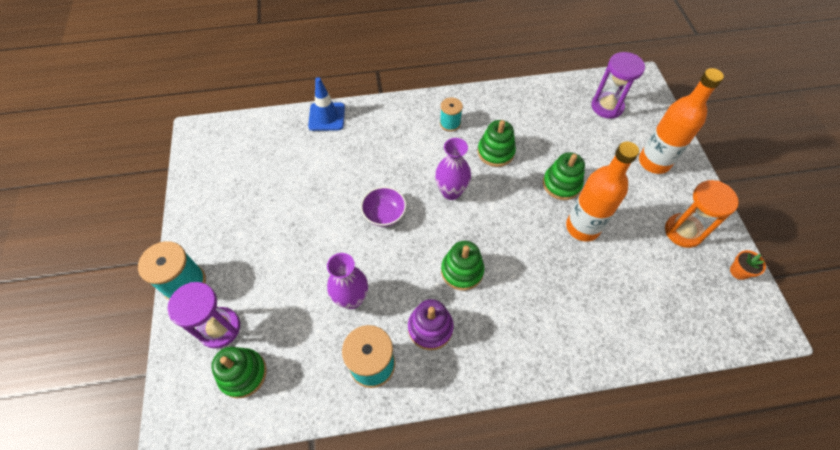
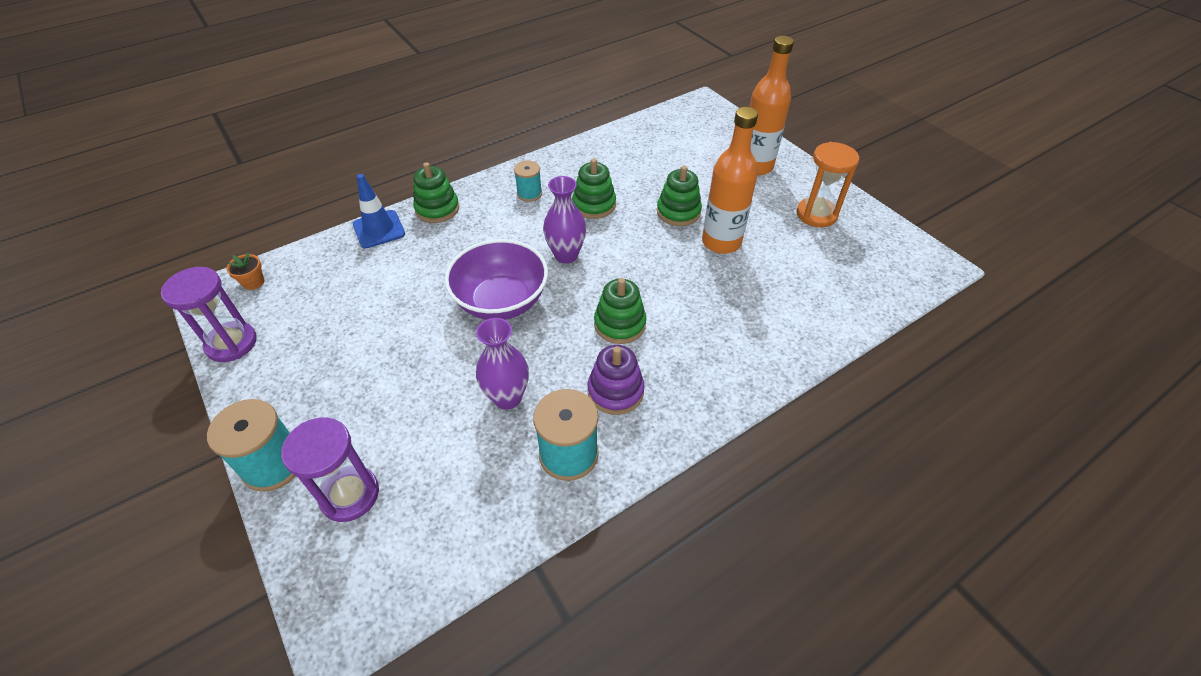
camera: 25 degrees left, 10 degrees down
(243, 374) = (408, 532): green stacking toy -> green stacking toy (437, 209)
(384, 214) = (501, 301): purple bowl -> purple bowl, size x1.77
(607, 106) = (684, 134): purple hourglass -> purple hourglass (231, 343)
(739, 271) = (884, 230): orange flower pot -> orange flower pot (253, 282)

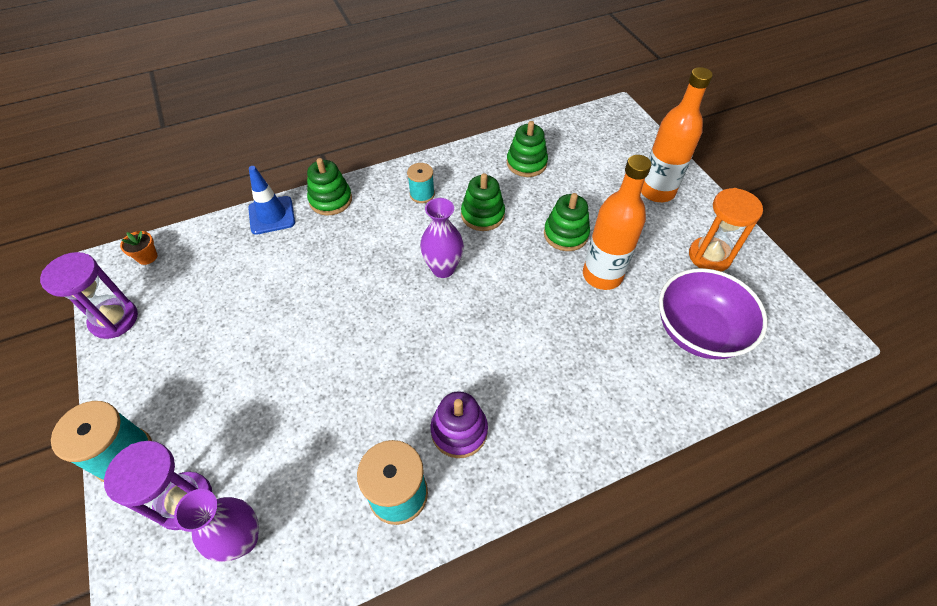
camera: 10 degrees right, 5 degrees up
(501, 301) = (369, 311): purple bowl -> purple bowl (698, 331)
(507, 398) = (353, 420): purple vase -> purple vase (242, 539)
(619, 324) = (479, 355): green stacking toy -> green stacking toy (526, 163)

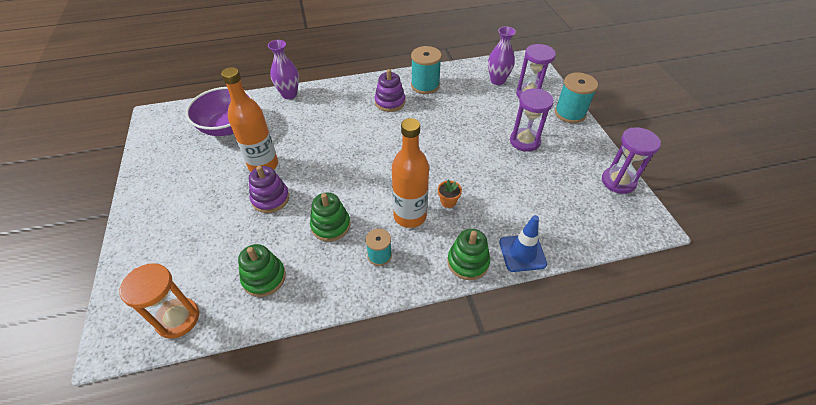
camera: 170 degrees left, 5 degrees down
(147, 257) = (620, 227): orange flower pot -> orange flower pot (448, 201)
(227, 373) = (524, 141): none -> purple hourglass
(443, 268) = (377, 185): purple vase -> purple vase (289, 94)
(565, 234) = (270, 198): green stacking toy -> purple stacking toy
(657, 191) = (166, 226): orange bottle -> orange bottle (410, 216)
(709, 256) = (176, 168): orange hourglass -> orange hourglass (178, 319)

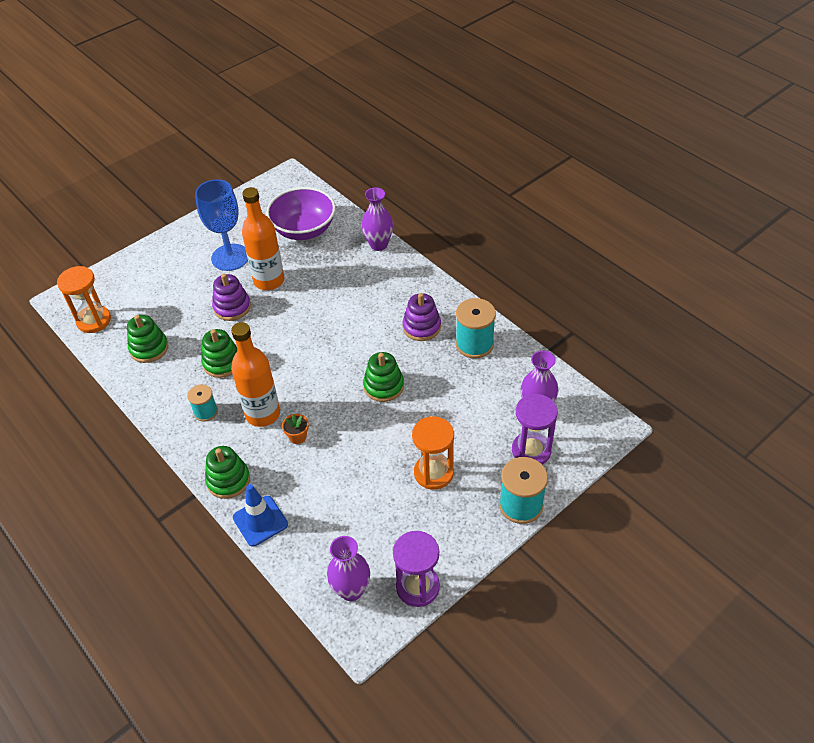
camera: 65 degrees right, 0 degrees up
(208, 181) = (230, 257): none -> blue goblet
(431, 138) = (383, 386): none -> green stacking toy
(524, 141) = (433, 473): purple hourglass -> orange hourglass
(610, 217) = (351, 590): none -> purple vase

